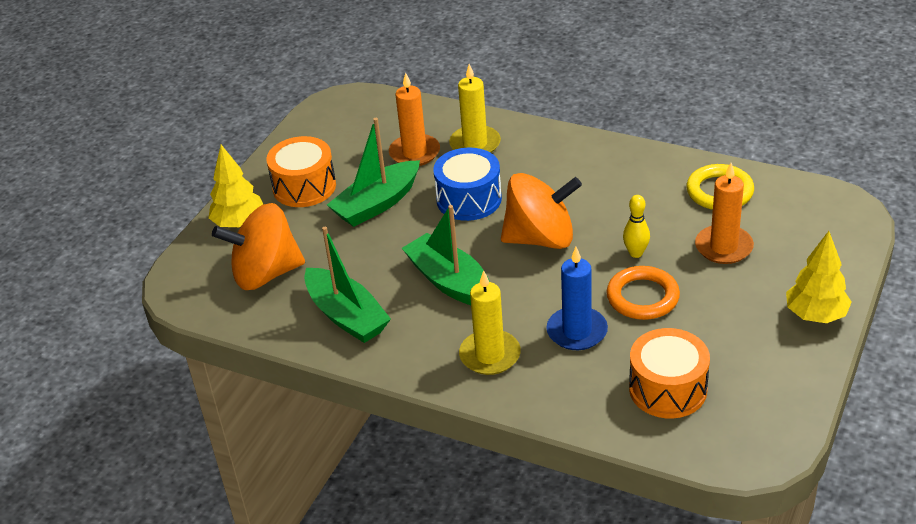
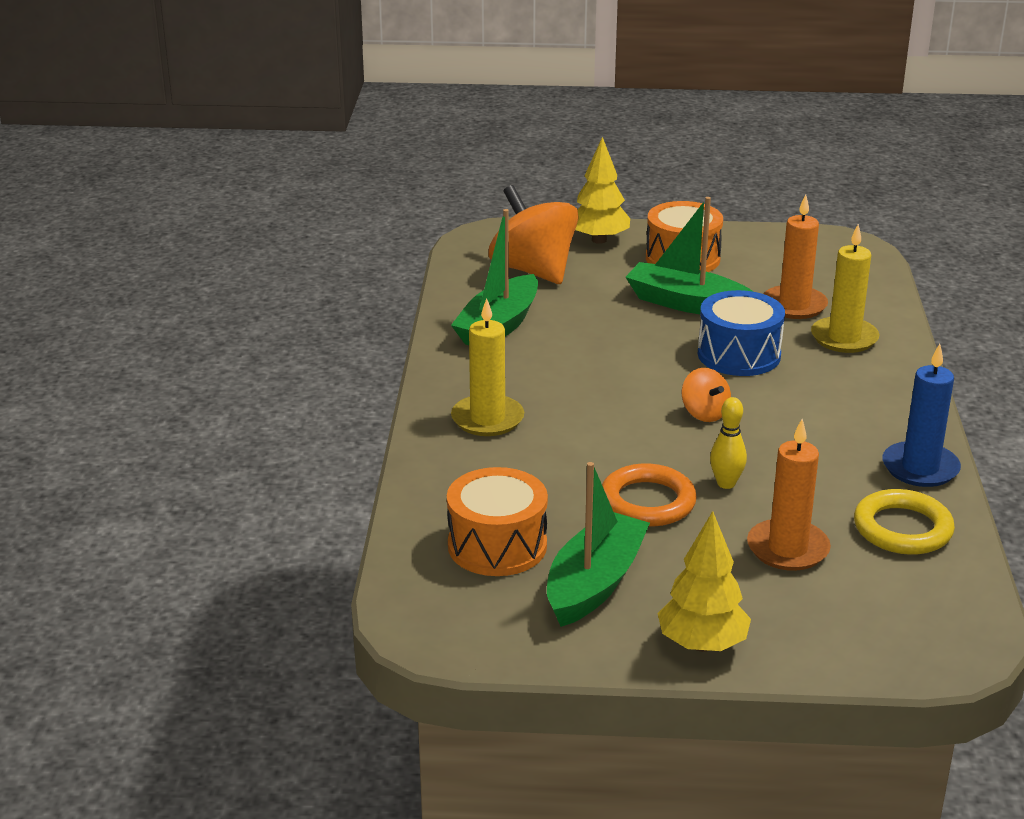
camera: 65 degrees right, 10 degrees down
(450, 282) = (589, 372): green boat -> green boat (595, 583)
(540, 238) = (704, 413): orange spinning top -> orange spinning top, size x0.48
(577, 331) = (558, 467): blue candle -> blue candle (920, 468)

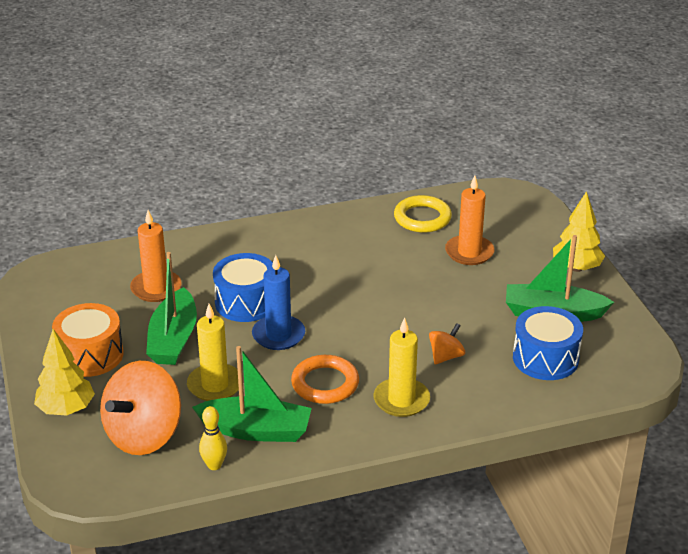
camera: 110 degrees left, 5 degrees up
(497, 546) = (545, 358): orange drum -> blue drum
(647, 502) = (457, 309): orange ring -> orange ring (325, 383)
(704, 413) = (336, 304): orange spinning top -> orange spinning top (446, 356)
(726, 483) = (416, 283): yellow bowling pin -> yellow bowling pin (214, 465)
(844, 338) = (199, 261): yellow candle -> yellow candle (215, 385)
(920, 468) = (354, 218): blue candle -> blue candle (278, 335)

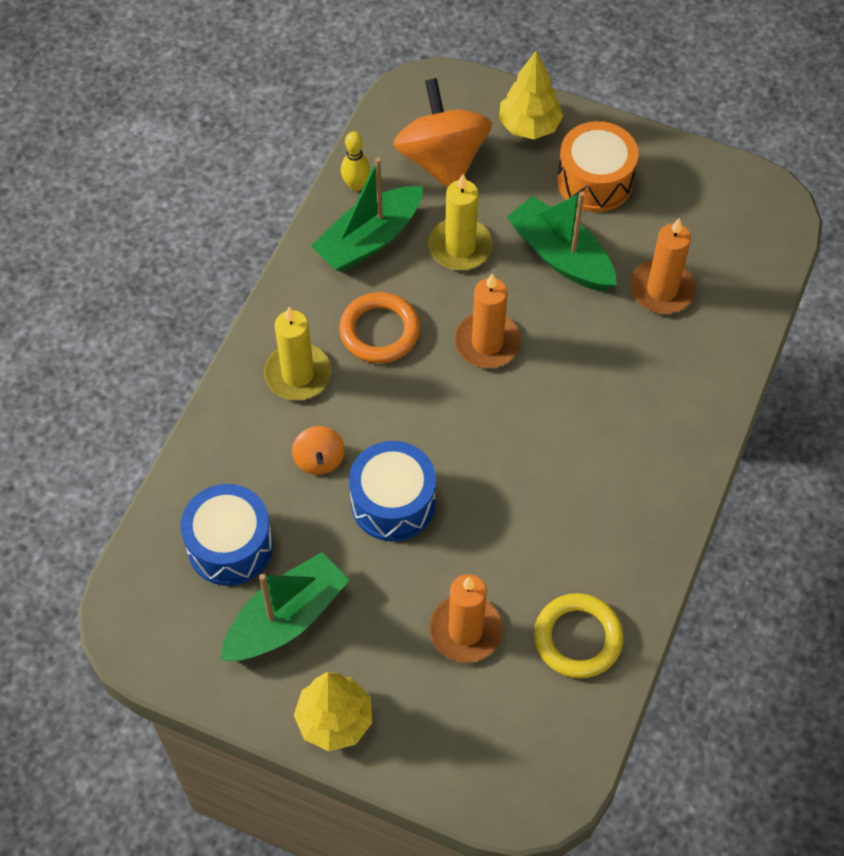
camera: 130 degrees right, 25 degrees up
(246, 302) = (567, 350): blue drum -> blue drum (393, 502)
(278, 335) = (487, 342): blue candle -> orange candle

